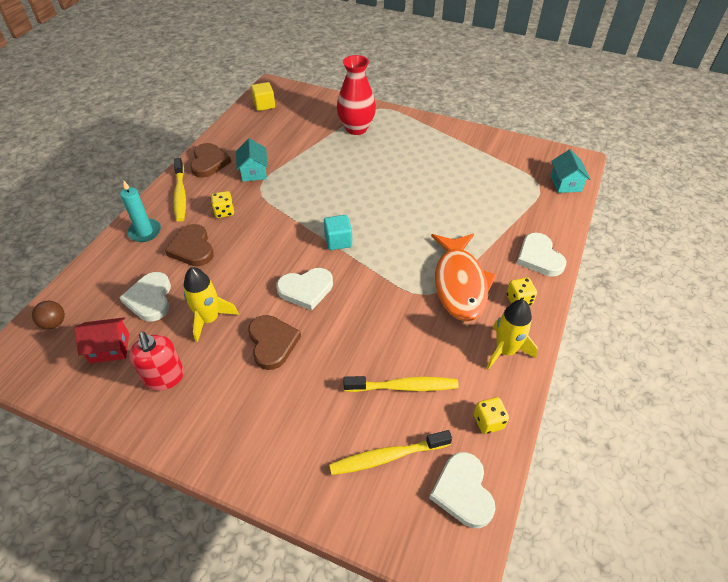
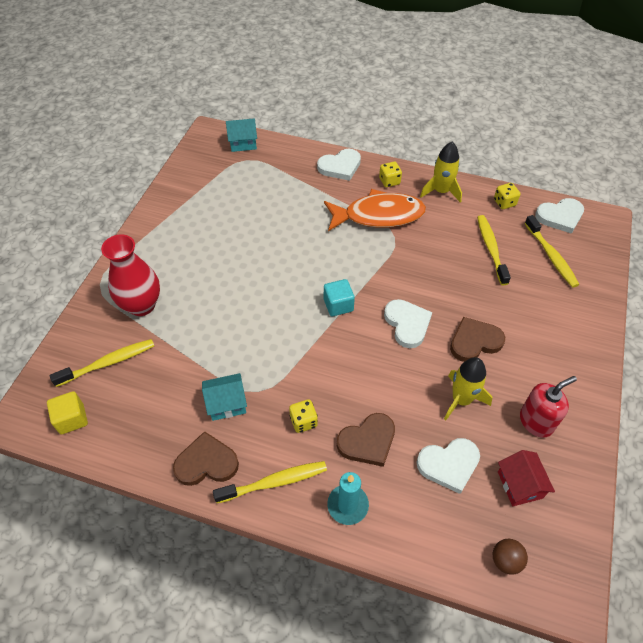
camera: 95 degrees left, 5 degrees up
(306, 116) = (108, 363): none -> yellow toothbrush

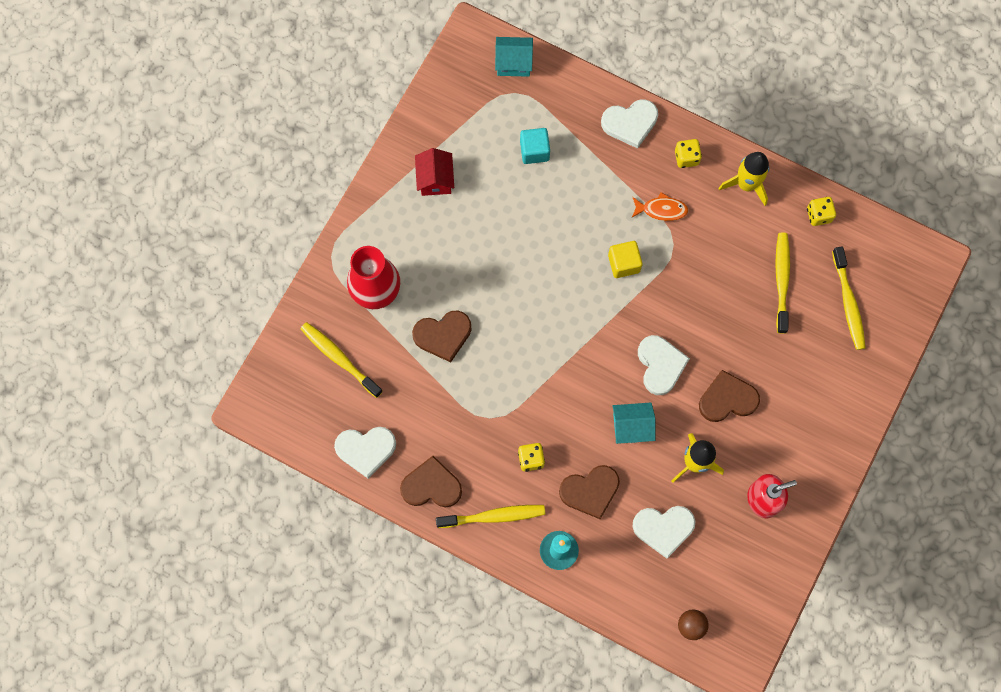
camera: 10 degrees right, 20 degrees up
(72, 419) = (303, 417): yellow cube -> yellow cube (623, 263)
(108, 363) = (339, 358): yellow toothbrush -> yellow toothbrush turned 120 degrees counterclockwise
(205, 330) = (443, 335): none -> brown heart
(227, 403) = (457, 426): turquoise house -> turquoise house (631, 427)
(338, 305) = (590, 328): turquoise cube -> turquoise cube (534, 151)
(378, 215) = (661, 210): orange fish -> orange fish, size x0.47
(520, 485) = (726, 560): red house -> red house (435, 179)
(560, 217) = (879, 247): white heart -> white heart (366, 450)

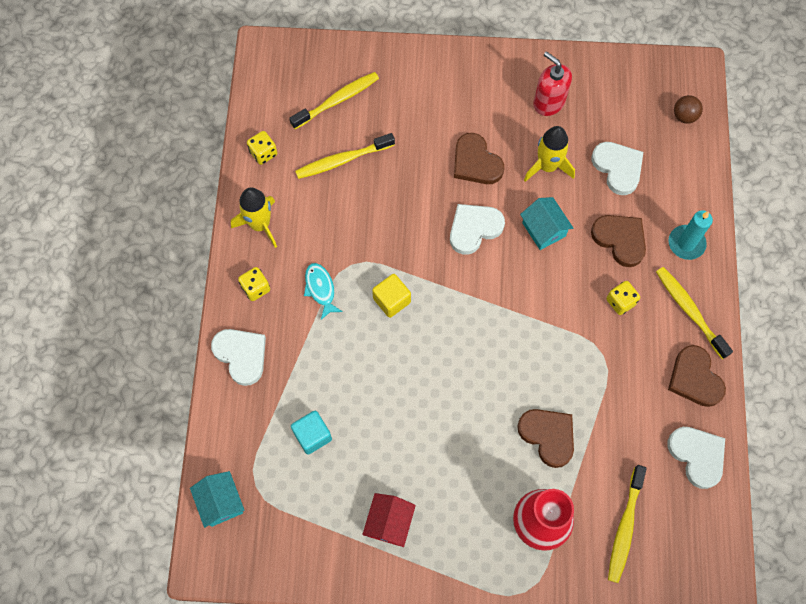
camera: 115 degrees left, 5 degrees down
(435, 179) = (389, 523): red house -> red house turned 45 degrees counterclockwise
(661, 210) = (320, 289): orange fish -> turquoise fish

